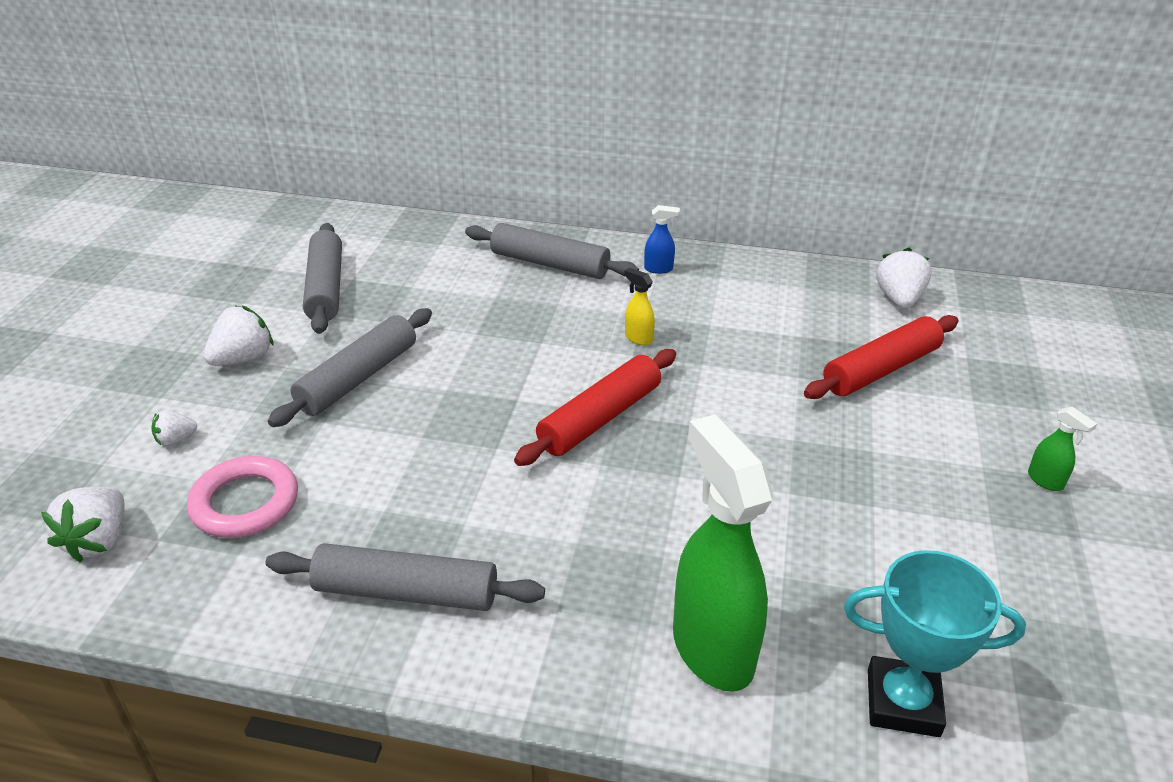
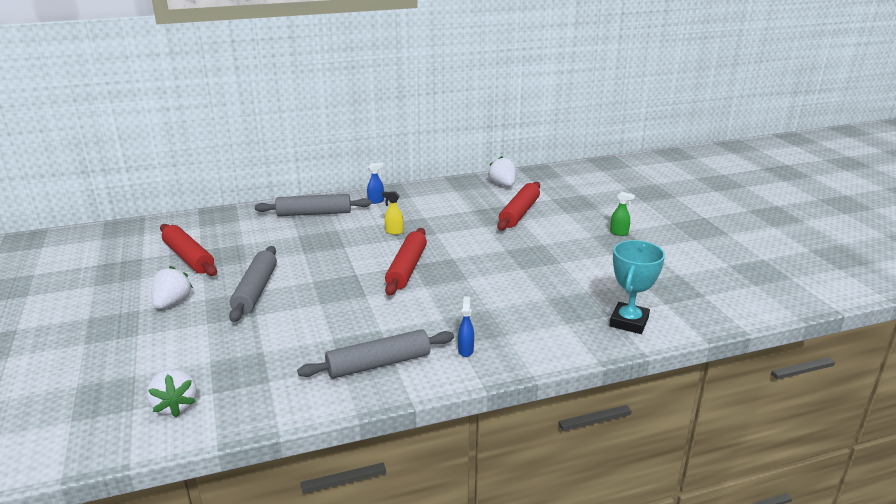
camera: 30 degrees left, 10 degrees down
(175, 440) = (171, 350): white strawberry -> none
(245, 503) = (248, 361): pink ring -> none
(326, 288) = (188, 257): grey rolling pin -> red rolling pin
(557, 628) = (465, 350): none -> blue spray bottle
(711, 649) = (539, 333): green spray bottle -> none
(903, 702) = (629, 322): turquoise trophy -> turquoise trophy turned 45 degrees counterclockwise

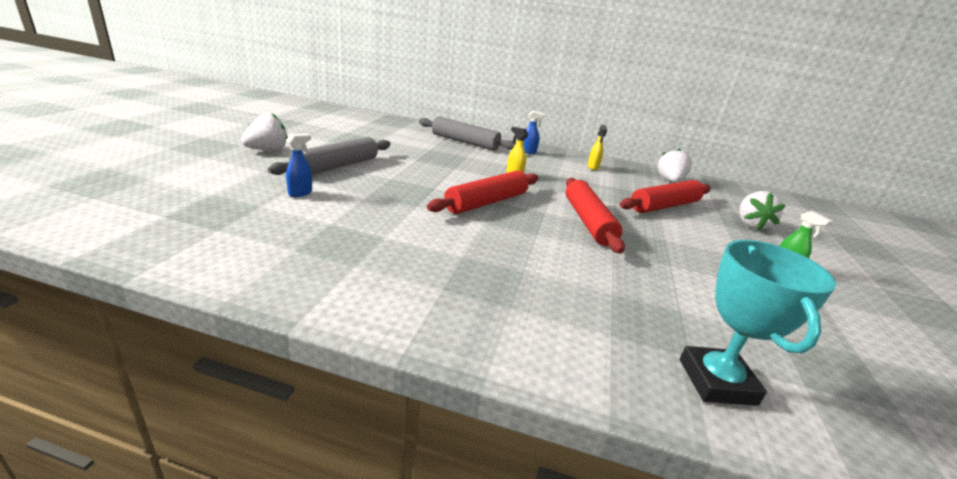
camera: 30 degrees right, 0 degrees up
(175, 406) = (120, 211): white strawberry -> white strawberry (751, 224)
(188, 257) = (331, 132): red rolling pin -> red rolling pin (588, 221)
(378, 364) = (331, 265): grey rolling pin -> none
(439, 196) = (593, 167): none -> yellow spray bottle
(465, 350) = (440, 300): blue spray bottle -> blue spray bottle (300, 193)
(629, 322) = (716, 381): turquoise trophy -> turquoise trophy turned 60 degrees counterclockwise

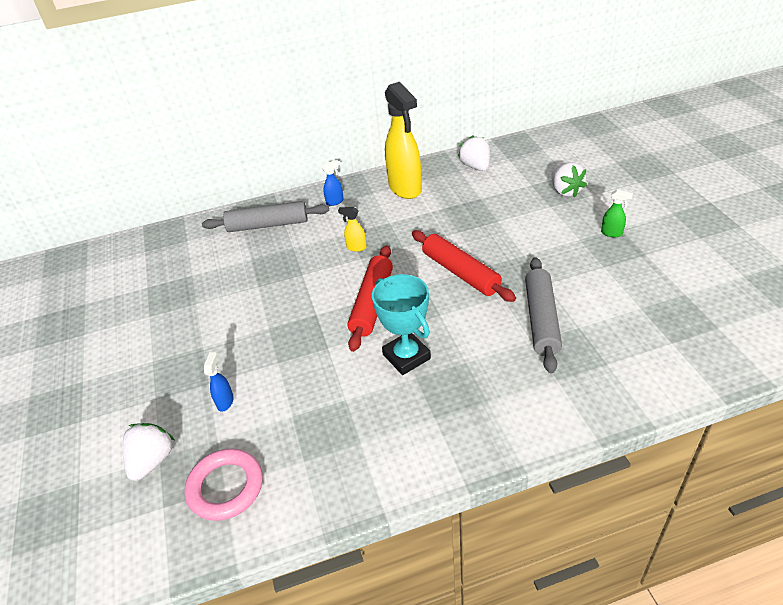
camera: 25 degrees left, 15 degrees up
(217, 230) = (225, 487): none -> pink ring
(267, 150) = (117, 370): white strawberry -> white strawberry (152, 460)
(336, 166) = (207, 346): grey rolling pin -> grey rolling pin (541, 319)
(593, 167) = (405, 189): yellow spray bottle -> yellow spray bottle, size x2.44
(664, 206) = (496, 209): red rolling pin -> none
(716, 381) = (630, 374): turquoise trophy -> turquoise trophy (406, 356)

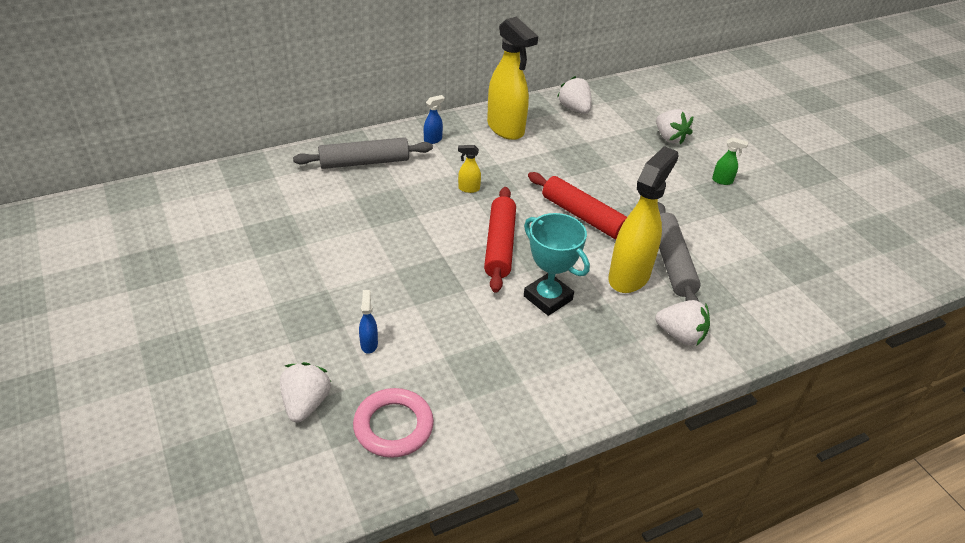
camera: 15 degrees left, 0 degrees up
(494, 334) = (629, 276): none -> yellow spray bottle
(535, 398) = (680, 335): none -> white strawberry

